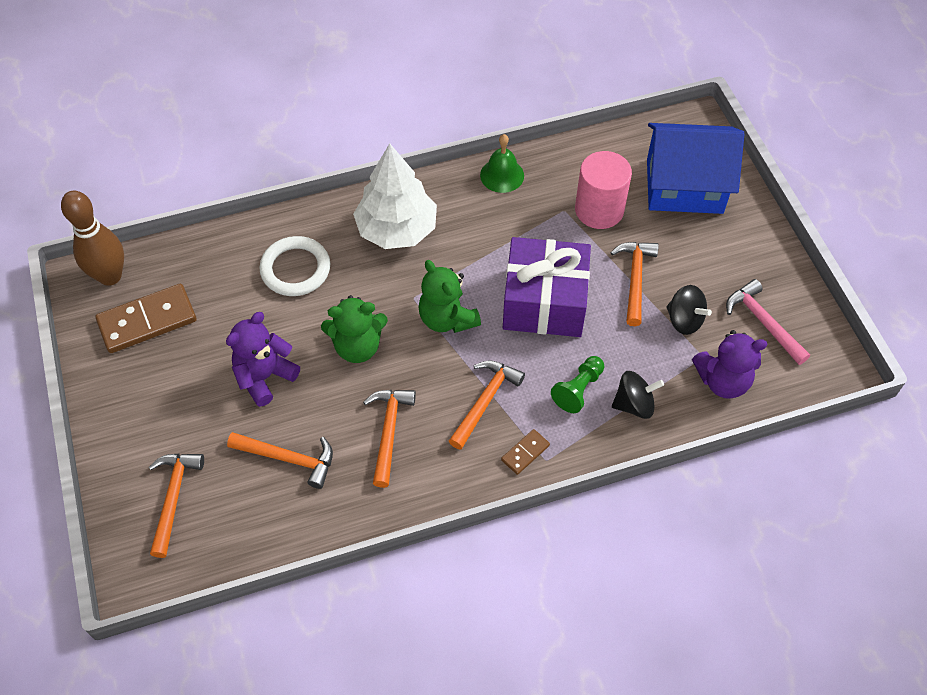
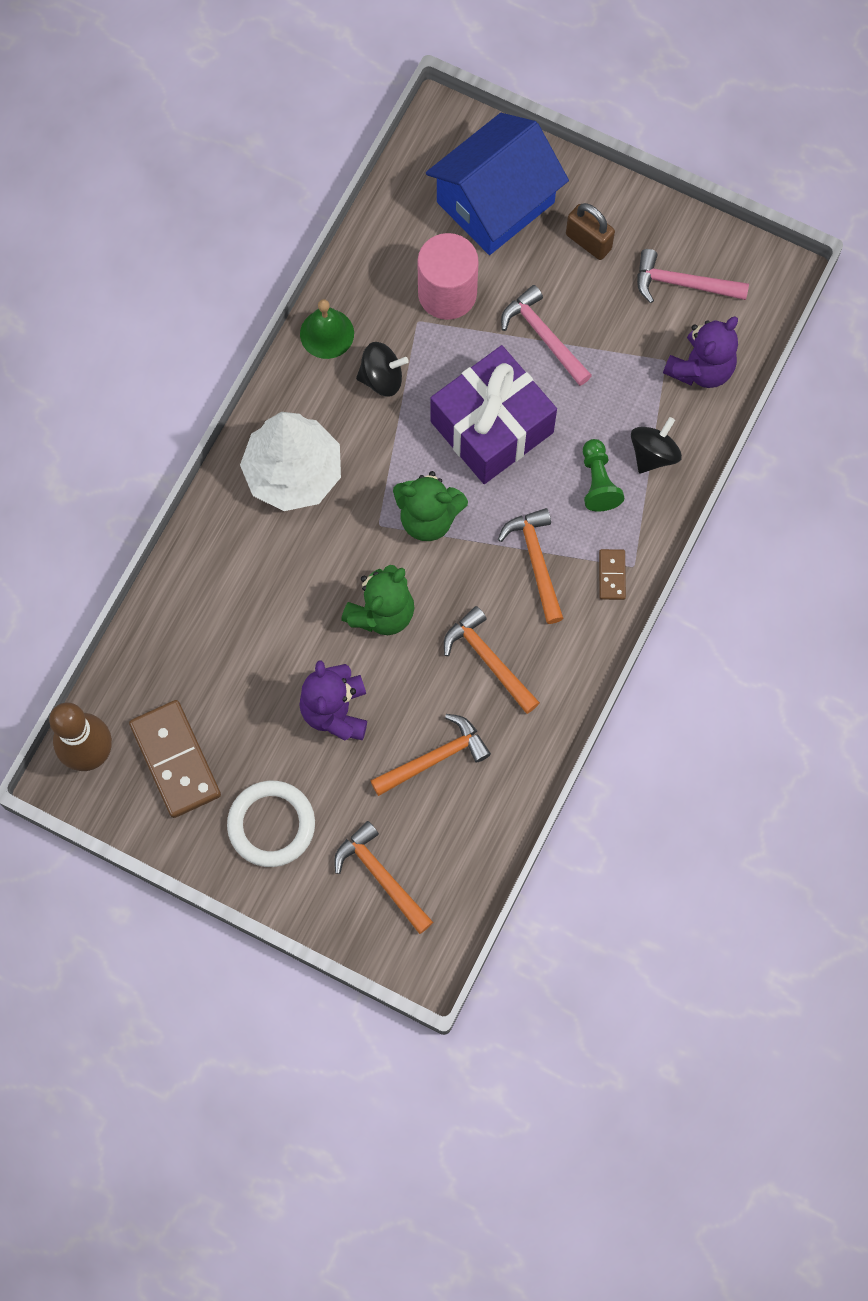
camera: 45 degrees left, 15 degrees up
(147, 321) = (176, 760): brown domino -> brown domino turned 45 degrees counterclockwise
(295, 269) = (248, 592): white ring -> white ring (271, 825)
(635, 279) = (544, 337): orange hammer -> pink hammer
(684, 320) = (620, 339): black spinning top -> black spinning top (382, 378)
(722, 251) = (588, 242): none -> brown padlock

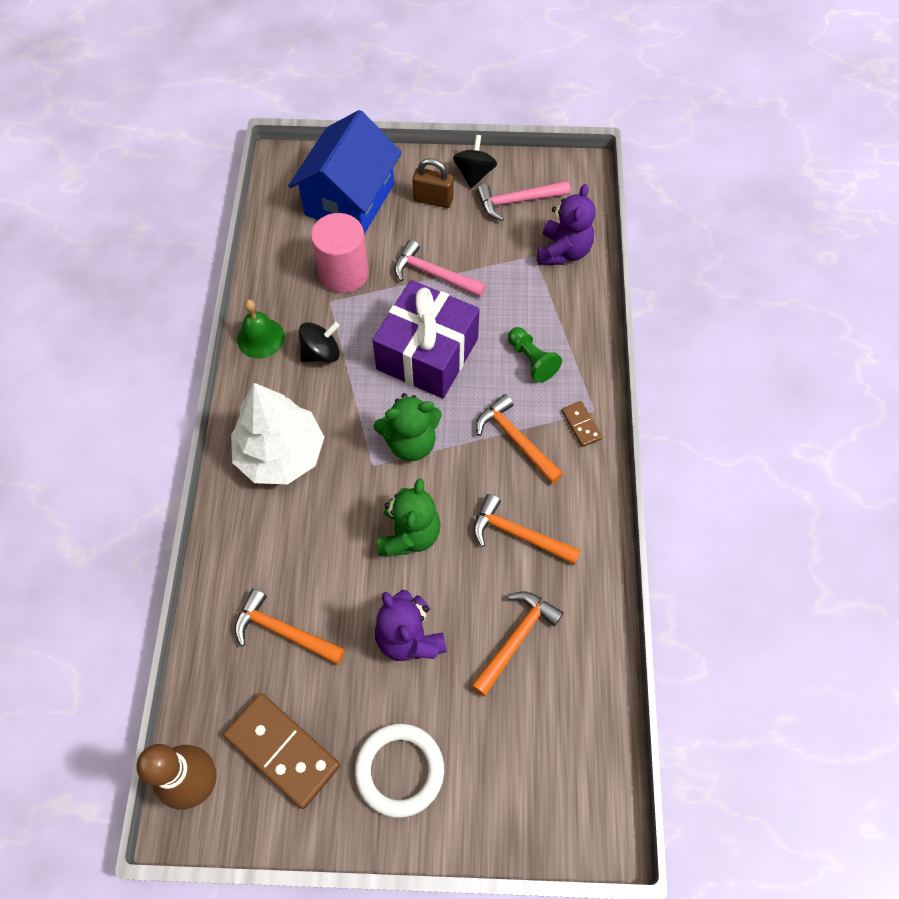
camera: 25 degrees left, 10 degrees down
(381, 877) = (523, 771): orange hammer -> orange hammer (284, 632)
(653, 454) = (562, 323): black spinning top -> black spinning top (474, 174)

